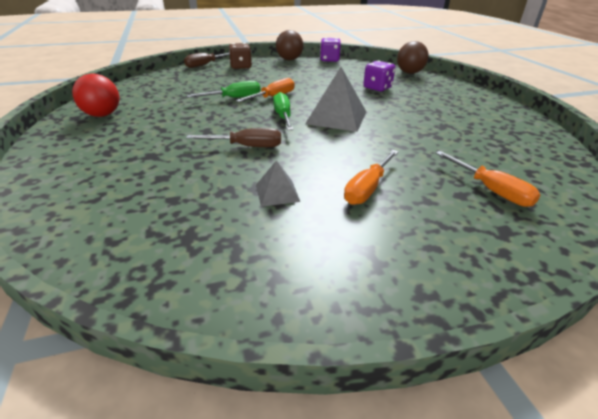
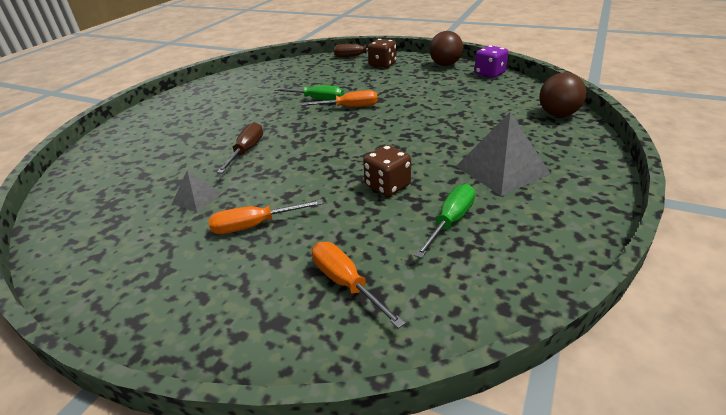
camera: 45 degrees right, 0 degrees up
(102, 115) = (213, 91): red ball -> none
(247, 146) = (246, 151): brown screwdriver -> brown screwdriver turned 120 degrees counterclockwise
(283, 116) = (321, 131): green screwdriver -> green screwdriver (450, 221)
(336, 117) = (362, 147): grey pyramid -> grey pyramid (501, 169)
(377, 88) = (472, 125): purple dice -> none
(400, 132) = (387, 186): none -> brown dice
(491, 190) = (346, 283): orange screwdriver -> orange screwdriver turned 135 degrees clockwise

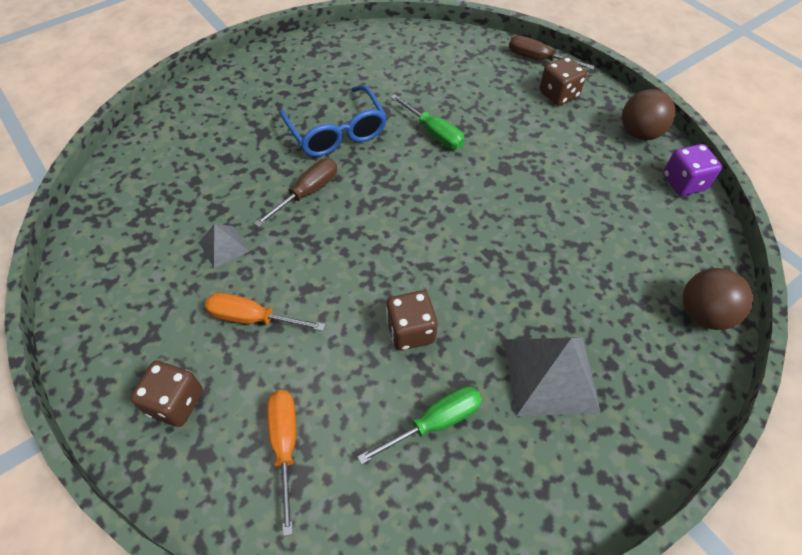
camera: 25 degrees right, 20 degrees up
(222, 301) = (175, 402): none -> brown dice
(245, 119) = (336, 132): none -> blue glasses
(349, 107) = (460, 168): orange screwdriver -> none

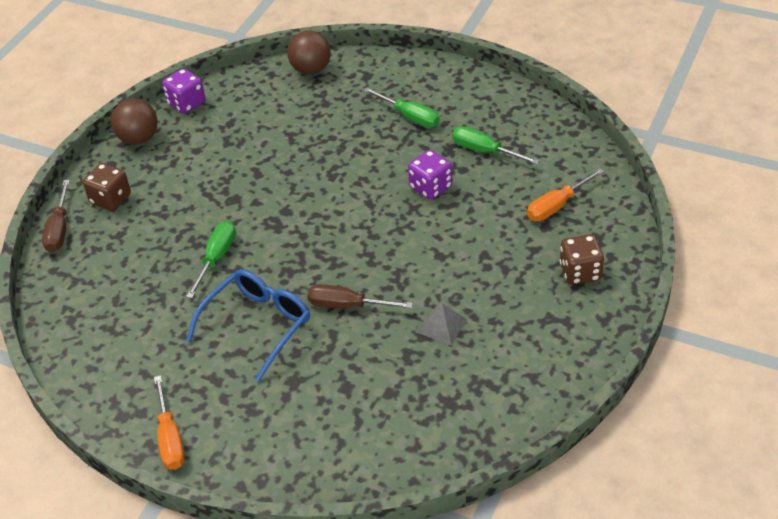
camera: 115 degrees left, 10 degrees down
(252, 318) = (489, 270): orange screwdriver -> orange screwdriver (170, 438)
(410, 331) = (430, 187): brown dice -> purple dice
(550, 374) = (410, 117): grey pyramid -> green screwdriver

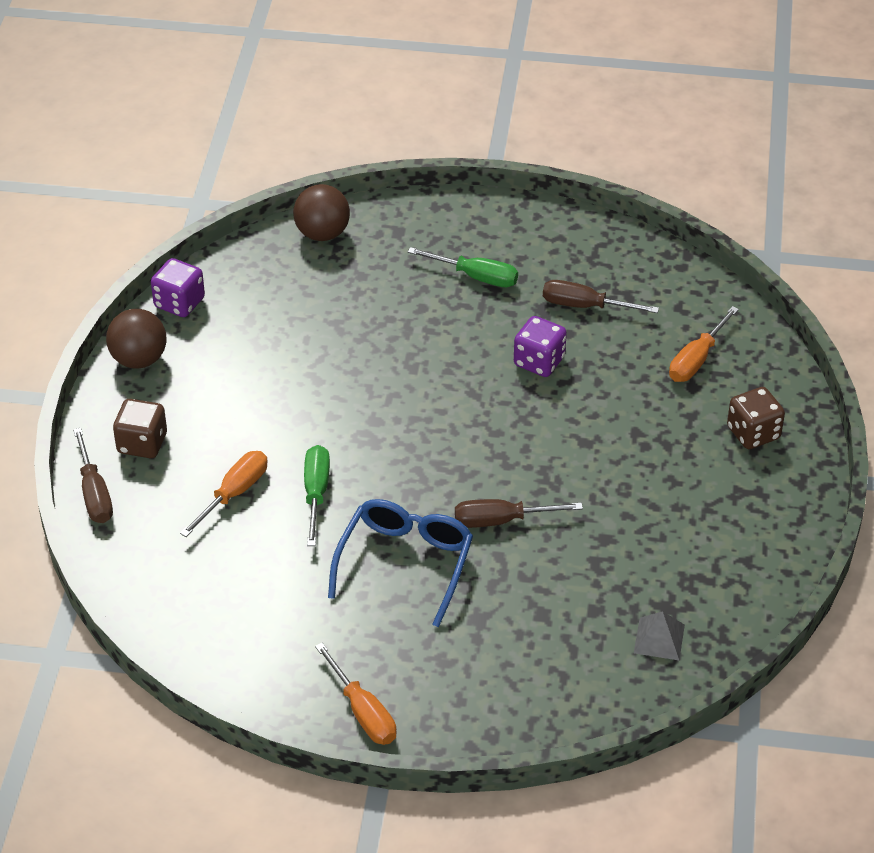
camera: 20 degrees left, 0 degrees up
(157, 247) = (234, 493): none -> orange screwdriver
(442, 326) = (623, 523): grey pyramid -> grey pyramid (659, 638)
(484, 151) = (584, 306): green screwdriver -> brown screwdriver

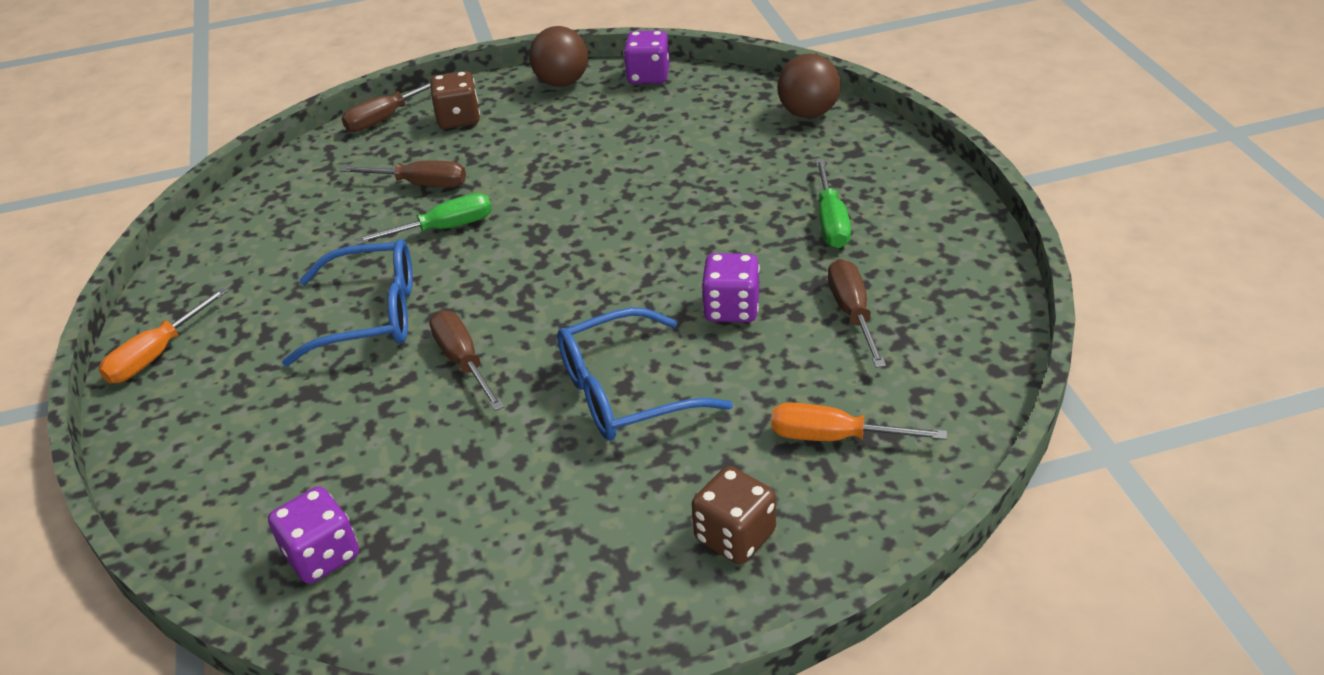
camera: 70 degrees right, 5 degrees down
(234, 493) = (421, 184): orange screwdriver -> brown screwdriver
(592, 443) = (625, 392): none -> blue glasses
(659, 638) = (322, 555): grey pyramid -> purple dice

